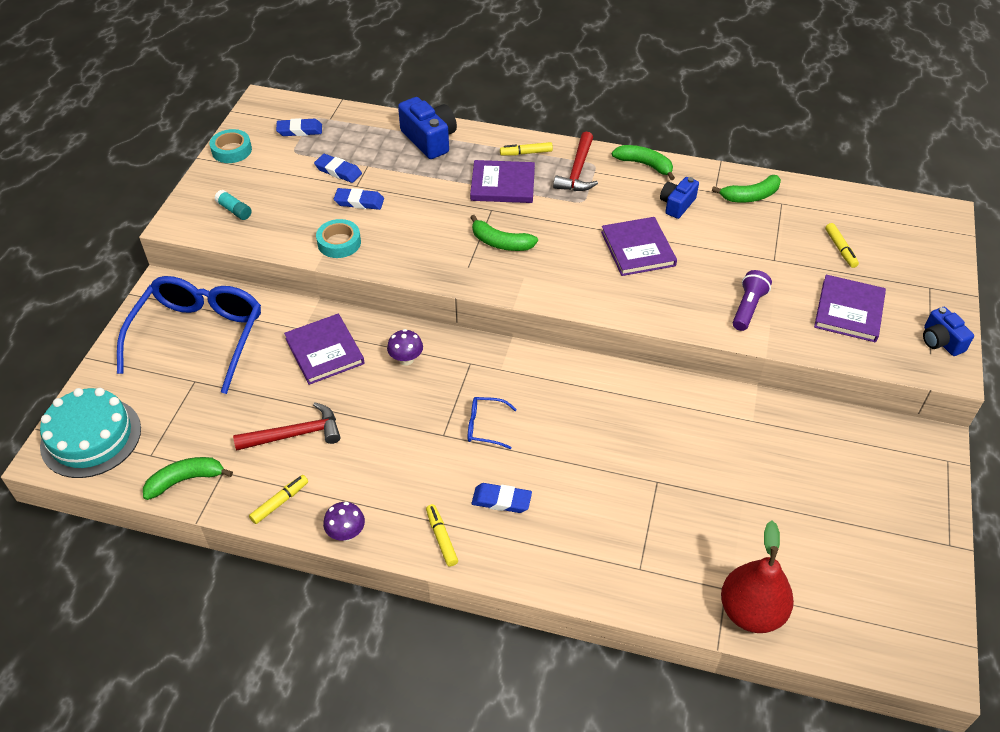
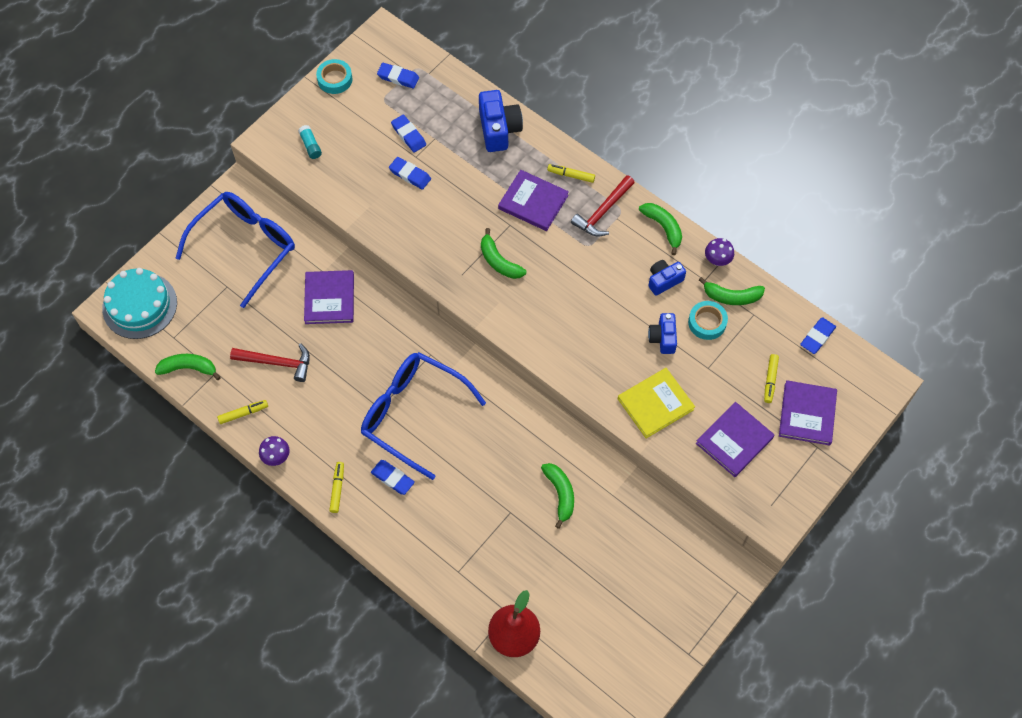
camera: 25 degrees right, 15 degrees up
(339, 243) = (375, 211): turquoise tape -> turquoise tape (707, 322)
(406, 359) = (385, 331): purple mushroom -> purple mushroom (717, 260)
(485, 426) = (412, 414): blue glasses -> blue glasses, size x2.44
(638, 249) = (604, 312): purple book -> purple book (807, 414)
(698, 442) = (560, 494): none -> green banana
(748, 308) = (655, 404): purple flashlight -> yellow book
(853, 201) = (817, 337): none -> blue eraser
(940, 341) = (787, 498): blue camera -> blue camera (663, 338)

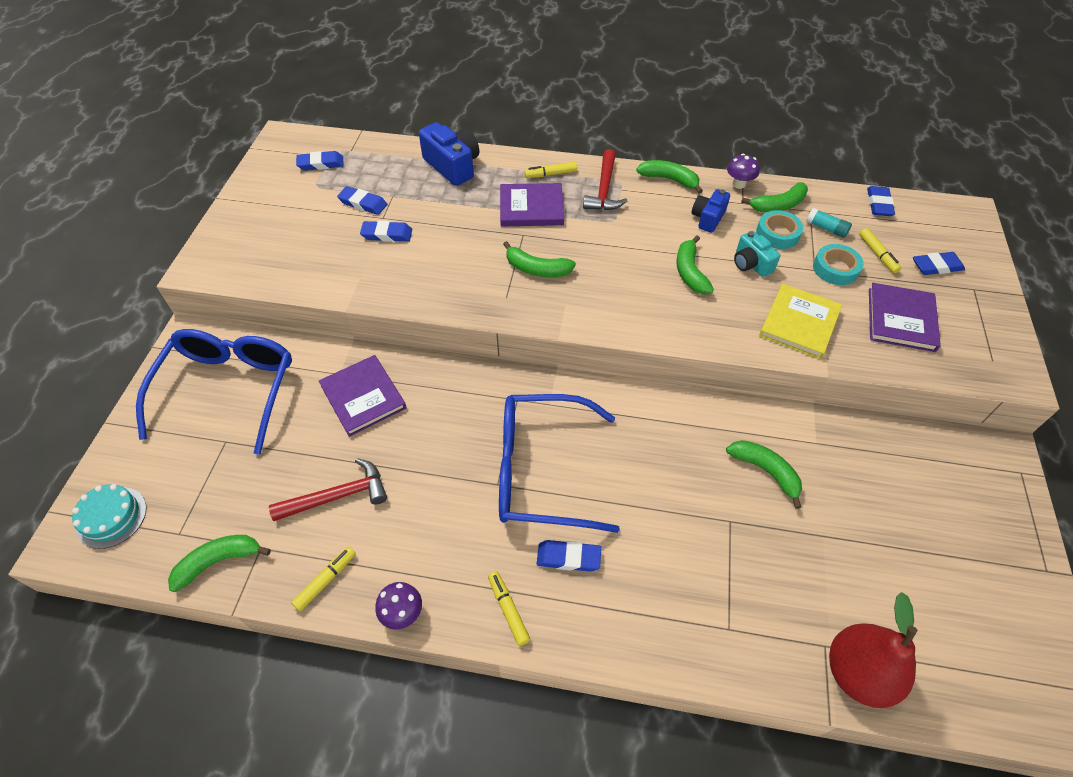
camera: 30 degrees left, 10 degrees down
(139, 305) = (111, 517): turquoise cake -> turquoise cake, size x0.62
(310, 145) = (257, 251): turquoise glue stick -> turquoise glue stick (826, 228)
(335, 79) = (252, 188): turquoise tape -> turquoise tape (835, 269)
(610, 321) = (690, 272): none -> green banana
(663, 338) = (751, 264): blue camera -> turquoise camera
(807, 414) = (936, 266): purple book -> blue eraser

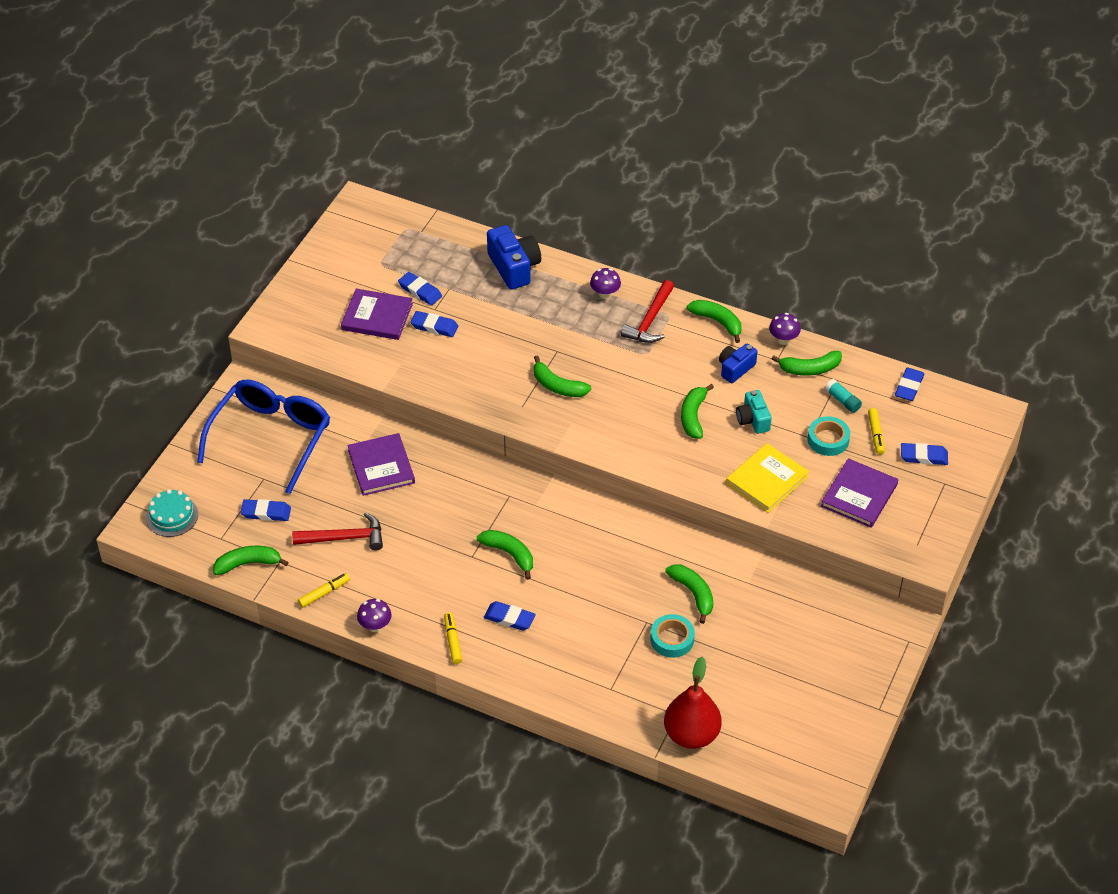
camera: 15 degrees right, 5 degrees down
(321, 164) = (390, 241): blue eraser -> blue eraser (266, 512)
(531, 207) = (574, 325): purple book -> purple book (377, 317)
(540, 471) = (509, 554): blue glasses -> green banana
(550, 174) = (605, 294): yellow marker -> purple mushroom
(777, 234) = (793, 397): turquoise tape -> turquoise tape (672, 639)

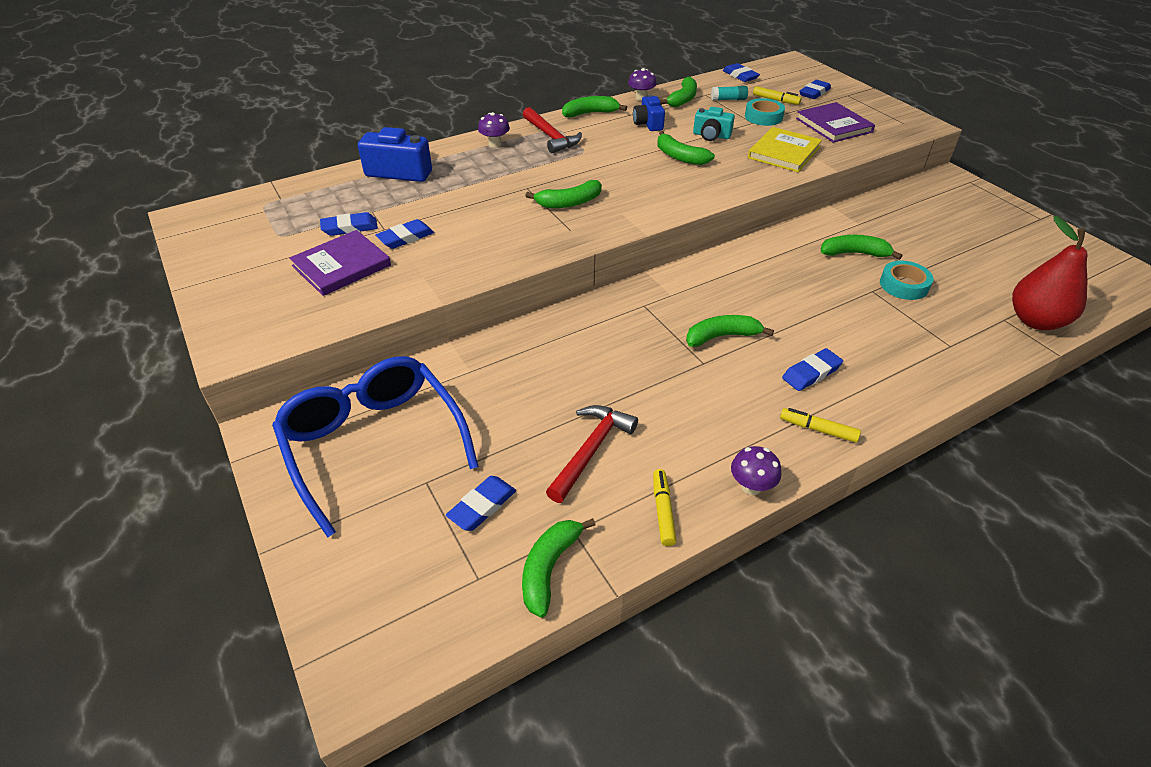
camera: 55 degrees left, 5 degrees down
(172, 516) = (384, 618): turquoise cake -> none
(381, 466) = (516, 373): purple book -> none
(767, 480) = (784, 152): yellow book -> yellow book turned 45 degrees clockwise

